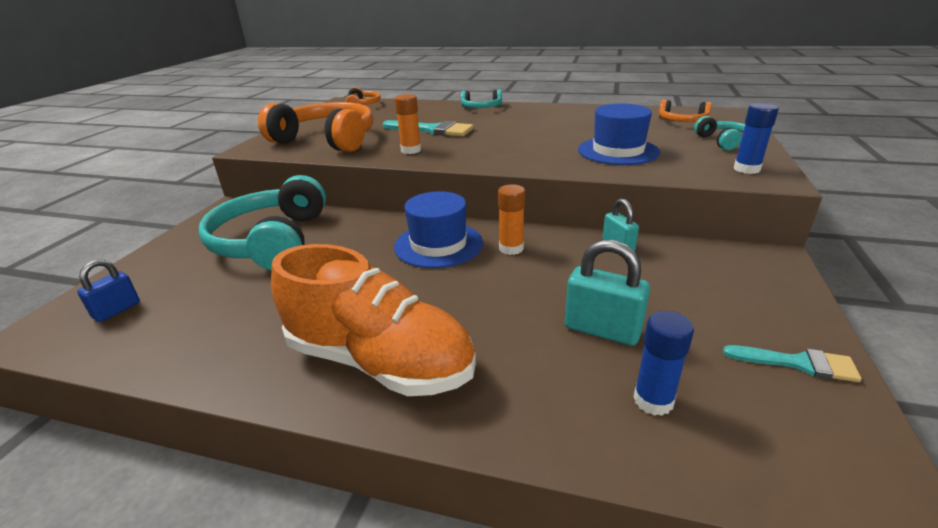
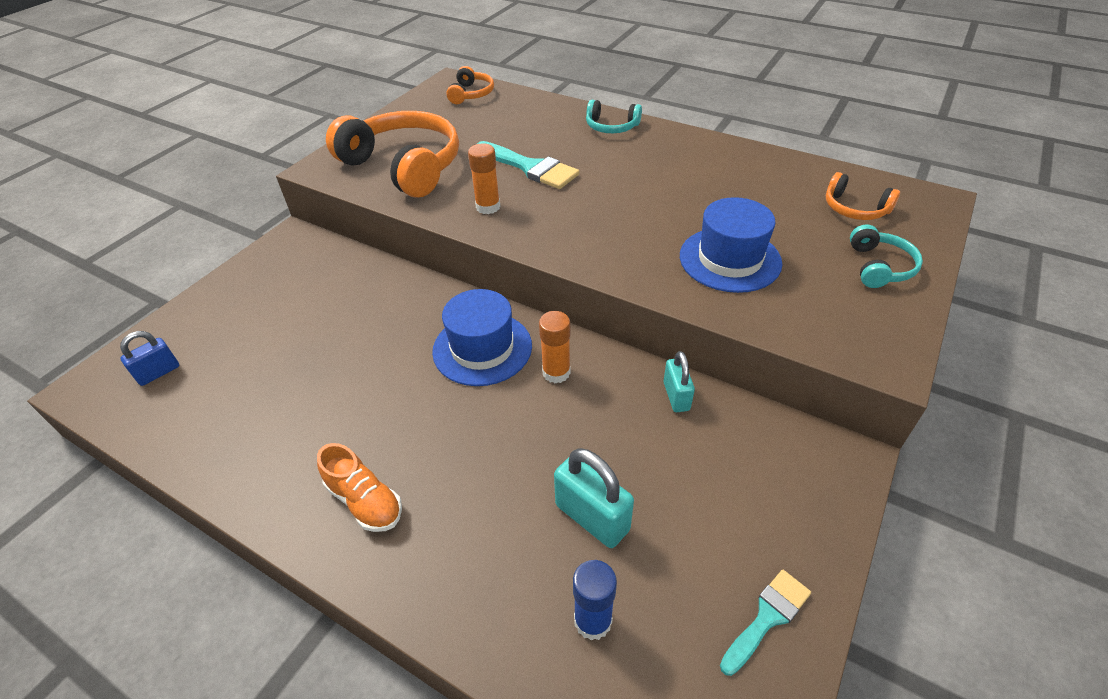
camera: 15 degrees right, 15 degrees up
(272, 241) = (318, 304): turquoise headphones -> none
(379, 361) = (365, 501): orange shoe -> orange shoe, size x0.50
(746, 169) = (868, 332): blue glue stick -> none
(798, 363) = (767, 617): turquoise brush -> turquoise brush turned 75 degrees counterclockwise

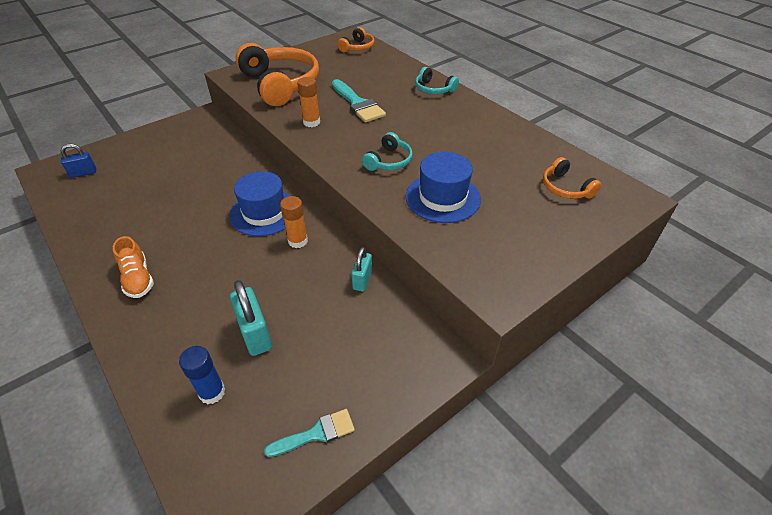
camera: 20 degrees right, 0 degrees up
(879, 267) = (548, 233): turquoise headphones -> turquoise headphones (389, 161)

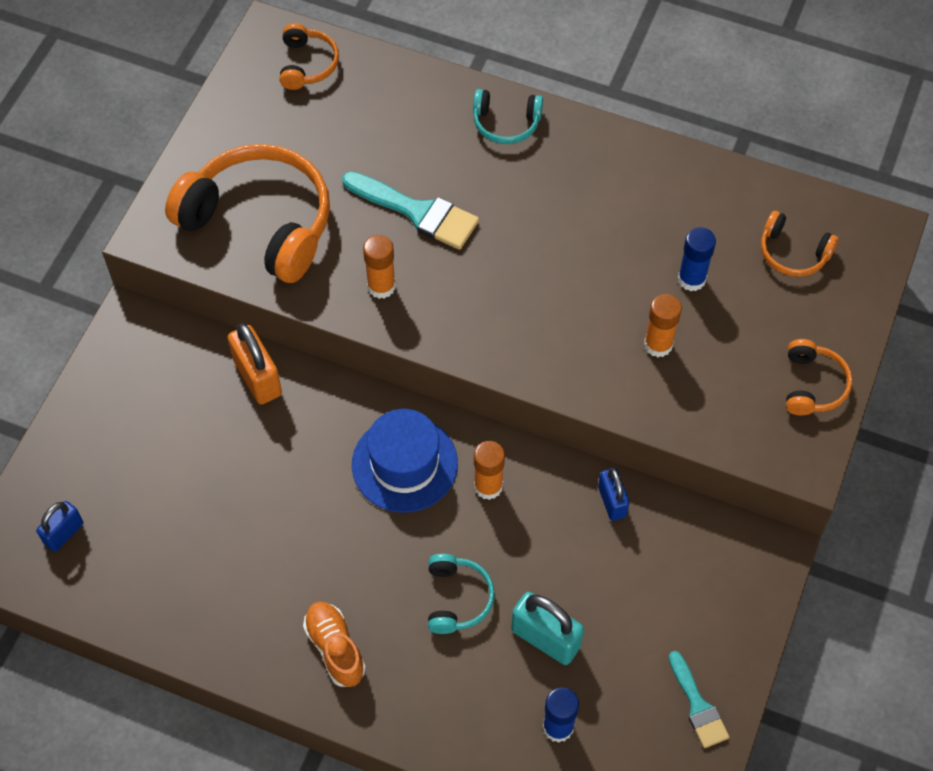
camera: 30 degrees left, 15 degrees up
(138, 278) = (335, 648): orange shoe -> orange shoe turned 150 degrees counterclockwise
(233, 152) = (258, 377): none -> orange padlock
(316, 433) = (698, 706): turquoise brush -> turquoise brush turned 120 degrees clockwise
(362, 280) = (612, 502): turquoise padlock -> blue padlock
(389, 161) = (547, 312): turquoise headphones -> turquoise headphones (457, 598)
(442, 198) = (658, 344): blue hat -> orange glue stick
(488, 177) = (691, 279): none -> blue glue stick
(534, 256) = (812, 385): none -> orange headphones

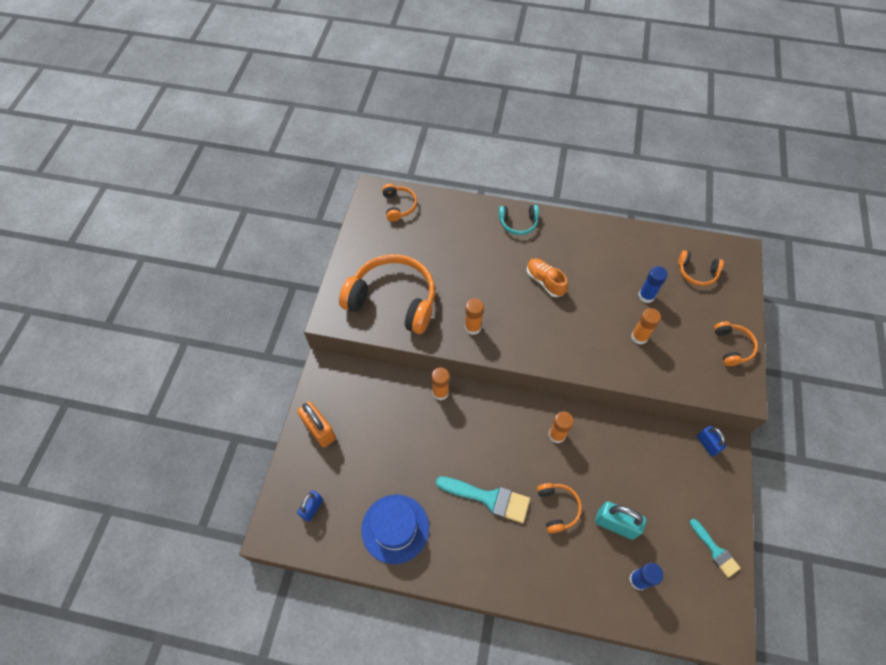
camera: 10 degrees left, 0 degrees up
(258, 377) = (407, 391): orange padlock -> orange padlock (319, 430)
(312, 388) = (440, 392): none -> orange glue stick
(335, 648) = (493, 553): orange shoe -> orange shoe (545, 281)
(404, 464) = (505, 429): blue hat -> blue hat (395, 528)
(417, 212) = (482, 281): turquoise brush -> turquoise brush (489, 498)
(457, 598) = (557, 508): turquoise headphones -> orange headphones
(612, 502) = (629, 432): blue padlock -> blue padlock (707, 444)

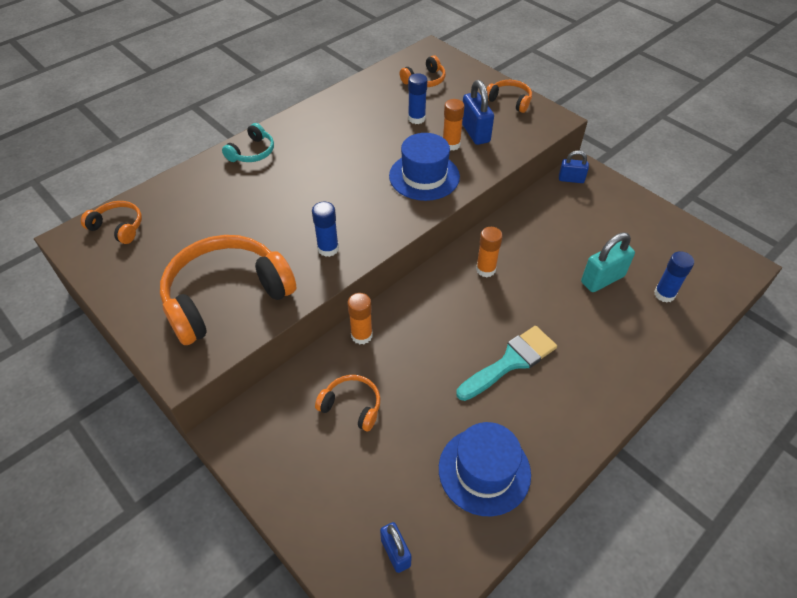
camera: 55 degrees left, 10 degrees down
(319, 430) = (301, 484): orange padlock -> none
(473, 327) = (328, 249): orange glue stick -> blue glue stick
(545, 281) = (334, 170): orange shoe -> none
(557, 508) = (559, 312): orange headphones -> orange headphones (352, 406)
(589, 340) = (424, 176): none -> blue hat
(668, 345) = (475, 133): none -> blue padlock
(715, 551) = (667, 229): turquoise brush -> none

